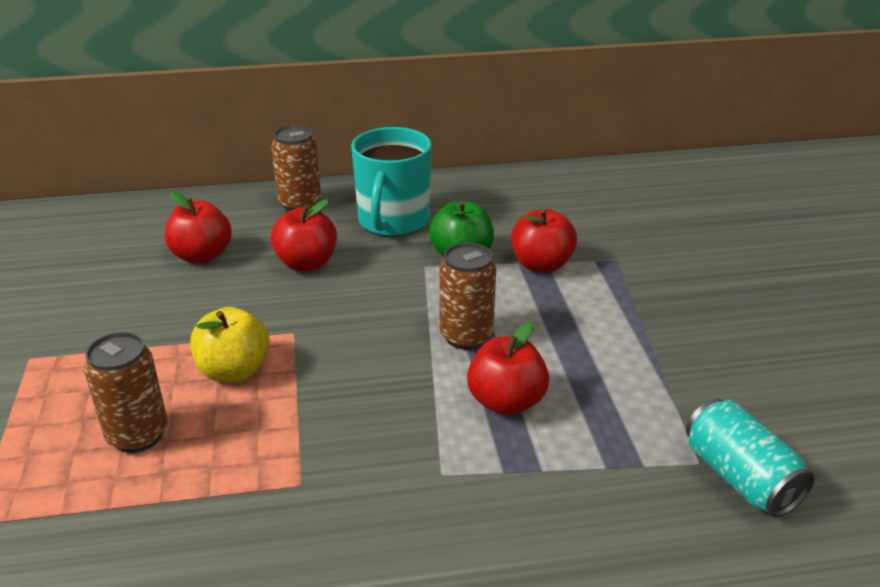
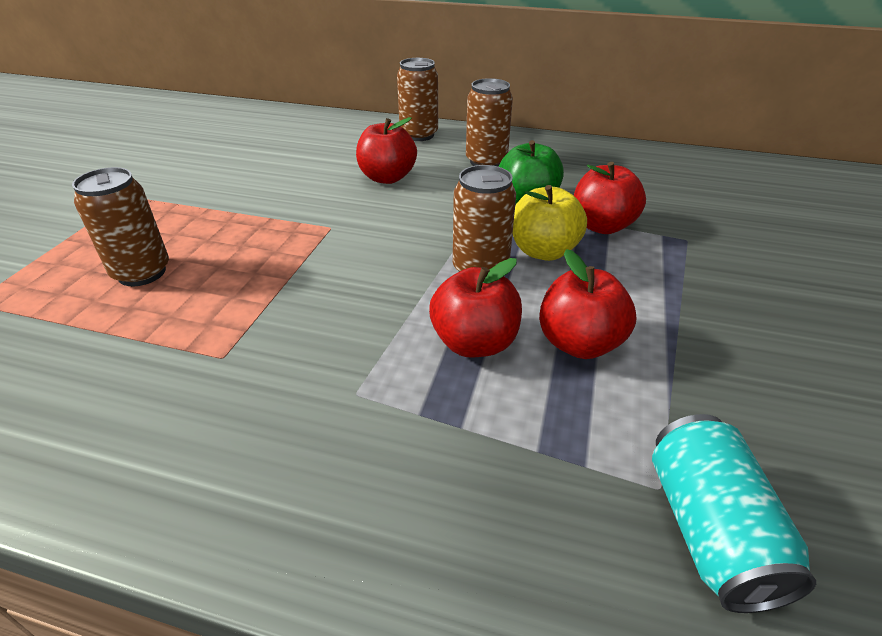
camera: 25 degrees right, 5 degrees up
(202, 256) = (312, 155): red apple -> red apple (579, 343)
(234, 371) = (258, 244): yellow apple -> yellow apple (543, 251)
(393, 221) = (486, 162): turquoise mug -> brown can

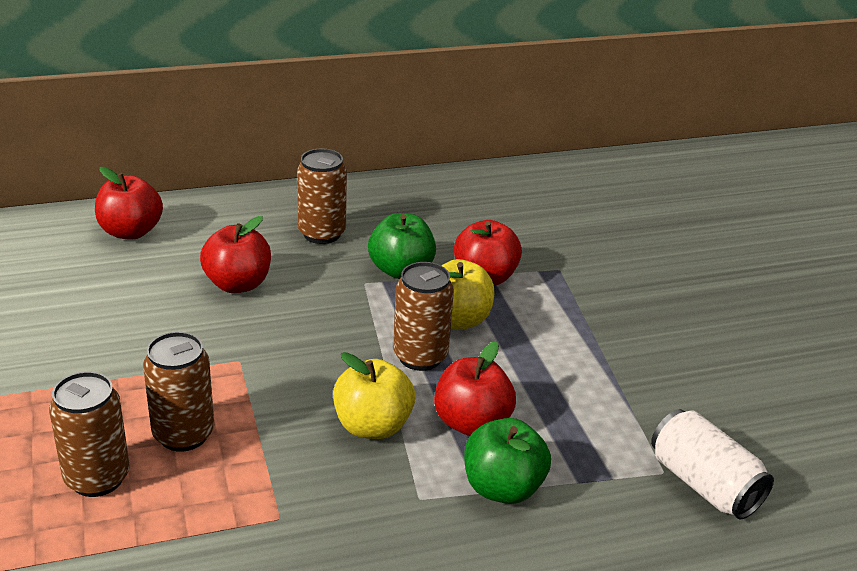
camera: 35 degrees left, 5 degrees down
(380, 311) = (372, 426): none -> yellow apple
(419, 135) = (216, 217): brown can -> brown can (183, 434)
(447, 419) = (502, 488): none -> green apple
(579, 343) = (546, 393): red apple -> red apple (131, 232)
(709, 530) = (704, 484): turquoise can -> white can

